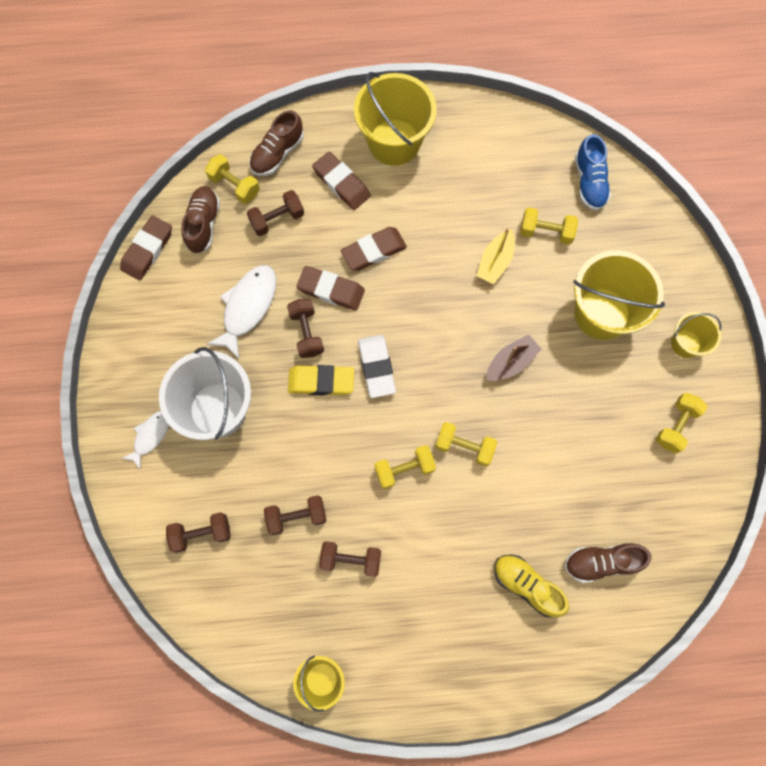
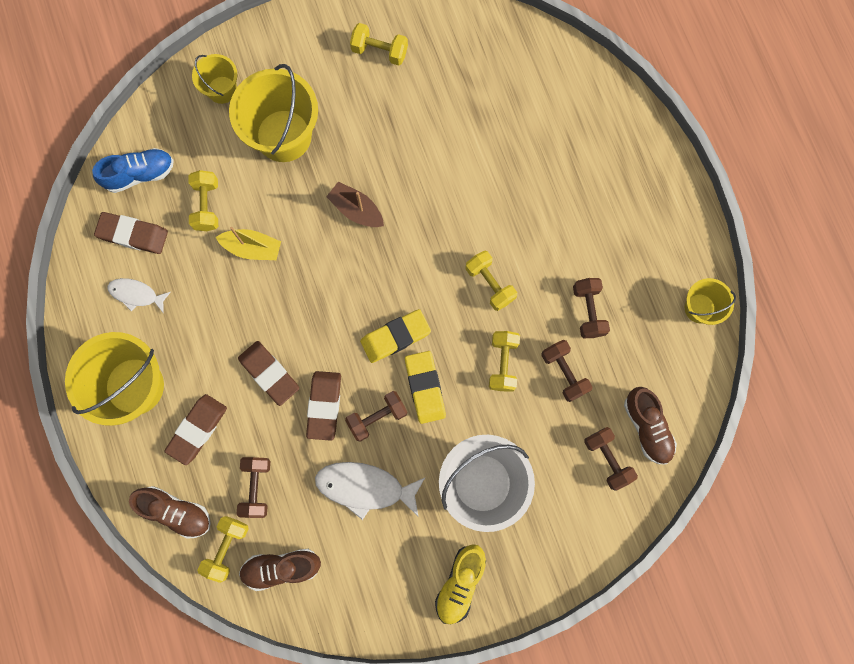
camera: 105 degrees left, 5 degrees up
(147, 250) = (327, 620): brown eraser -> brown eraser (133, 234)
(150, 436) = (528, 543): white fish -> white fish (136, 294)
(277, 219) = (256, 487): brown dumbbell -> brown dumbbell turned 45 degrees clockwise
(376, 367) = (395, 337): white eraser -> yellow eraser
(464, 447) = (452, 234): yellow dumbbell -> yellow dumbbell (503, 363)
(527, 585) = (563, 151): yellow shoe -> yellow shoe (460, 583)
(601, 562) = (523, 92): brown shoe -> brown shoe (647, 427)
(685, 344) = (296, 55): yellow bucket -> yellow bucket (222, 90)

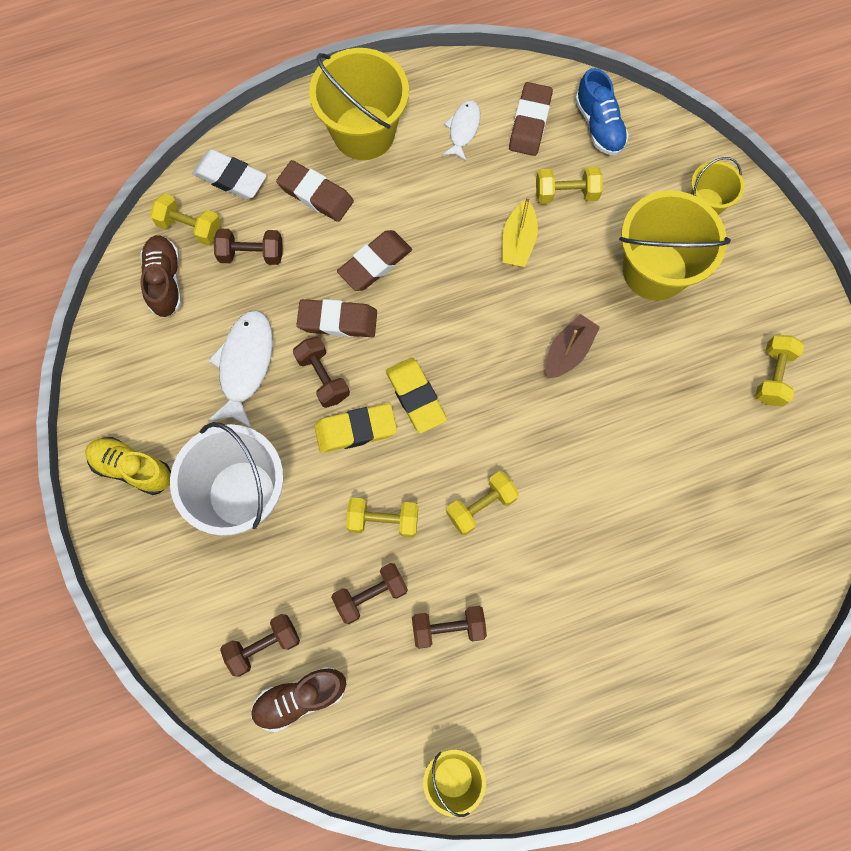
camera: 90 degrees right, 5 degrees down
(176, 511) = (230, 178): brown shoe -> white eraser

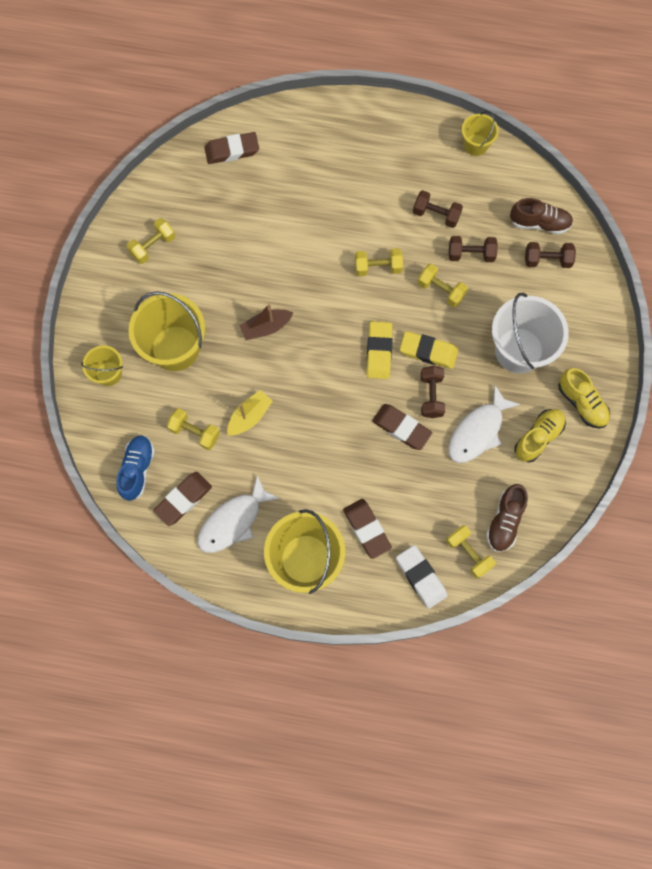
camera: 150 degrees left, 0 degrees up
(168, 396) = (538, 437): none -> yellow shoe
(251, 254) = (435, 508): brown dumbbell -> none
(375, 263) = (354, 454): brown eraser -> brown eraser (232, 150)
(463, 129) = (233, 521): white fish -> white fish, size x1.67

